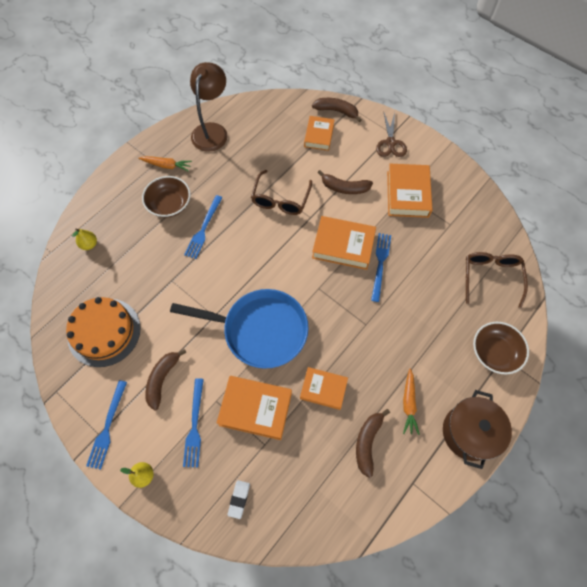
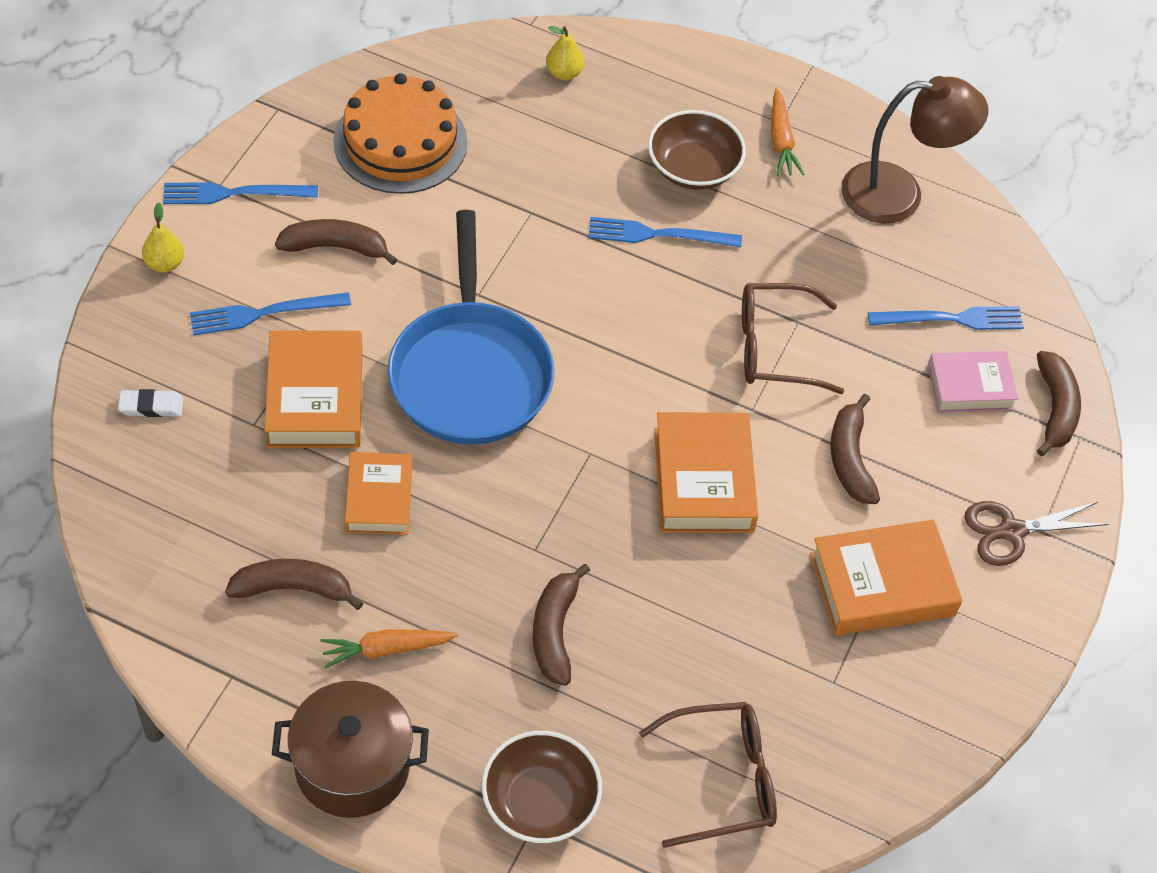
camera: 70 degrees right, 10 degrees down
(319, 136) = (970, 387): orange book -> pink book
(380, 264) = (682, 555): blue fork -> blue fork (951, 319)
(410, 326) = (554, 631): none -> brown banana

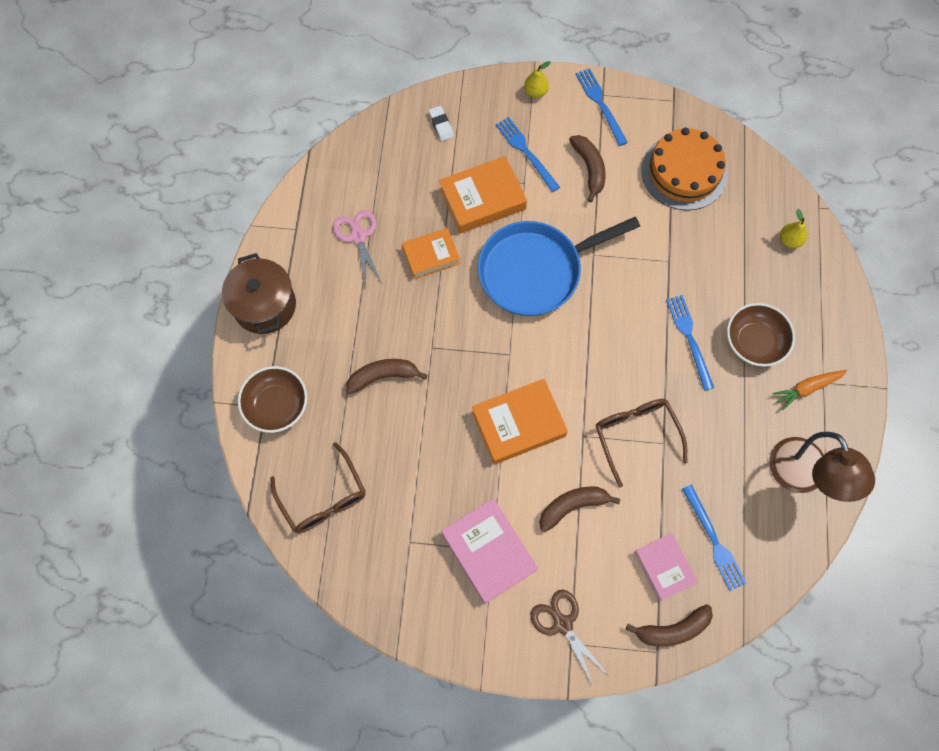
camera: 75 degrees right, 15 degrees up
(293, 588) = (358, 236): brown banana -> pink scissors
(386, 649) = (339, 295): orange carrot -> none
(882, 585) = (488, 552): orange book -> pink book

